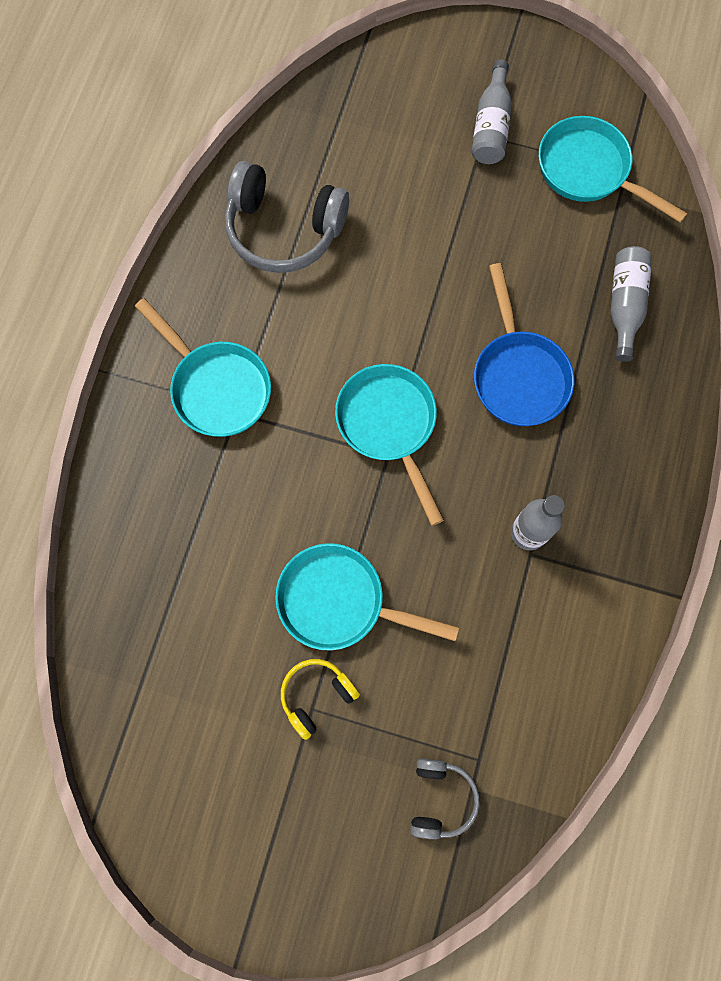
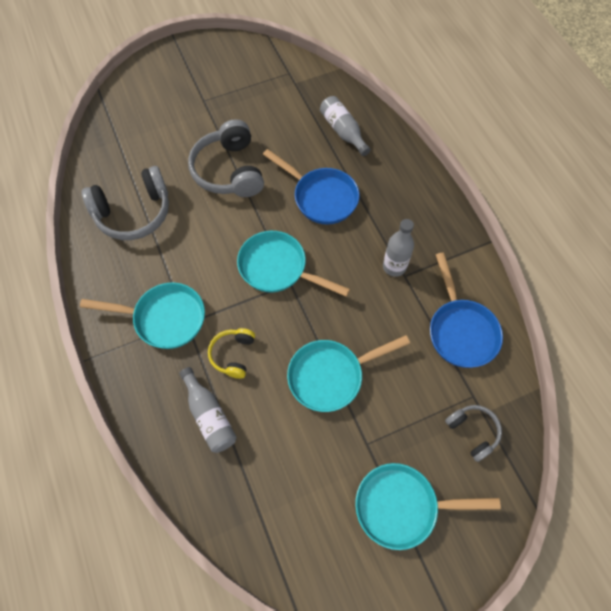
camera: 40 degrees left, 10 degrees down
(316, 695) = (363, 435): yellow headphones -> yellow headphones (233, 355)
(436, 256) = (229, 171): none -> grey headphones
(491, 126) = (203, 94): grey bottle -> grey bottle (209, 415)
(536, 674) = (460, 330): none -> blue pan
(588, 171) = (271, 84): turquoise pan -> turquoise pan (402, 506)

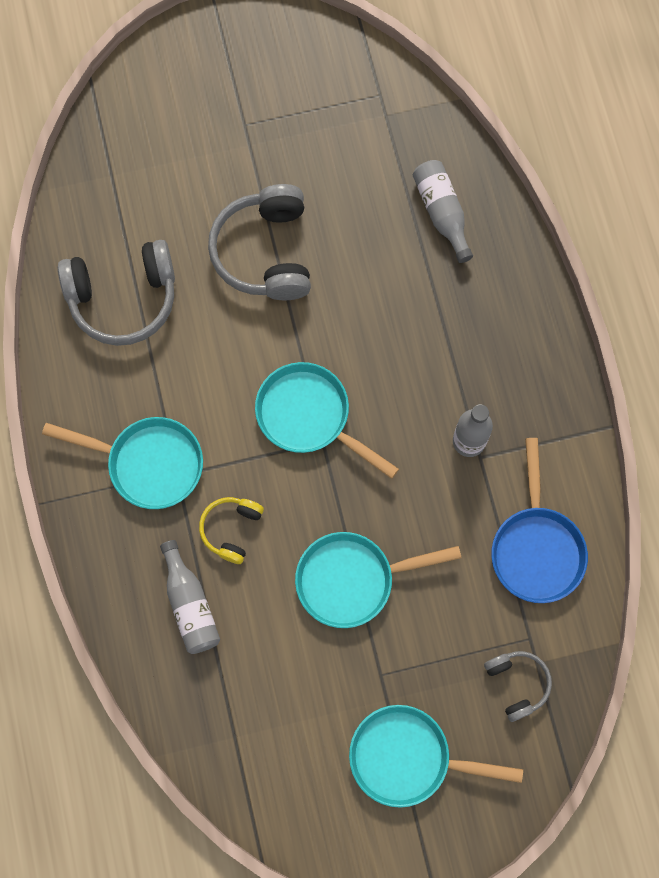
camera: 10 degrees right, 10 degrees up
(321, 197) = (389, 317): blue pan -> none

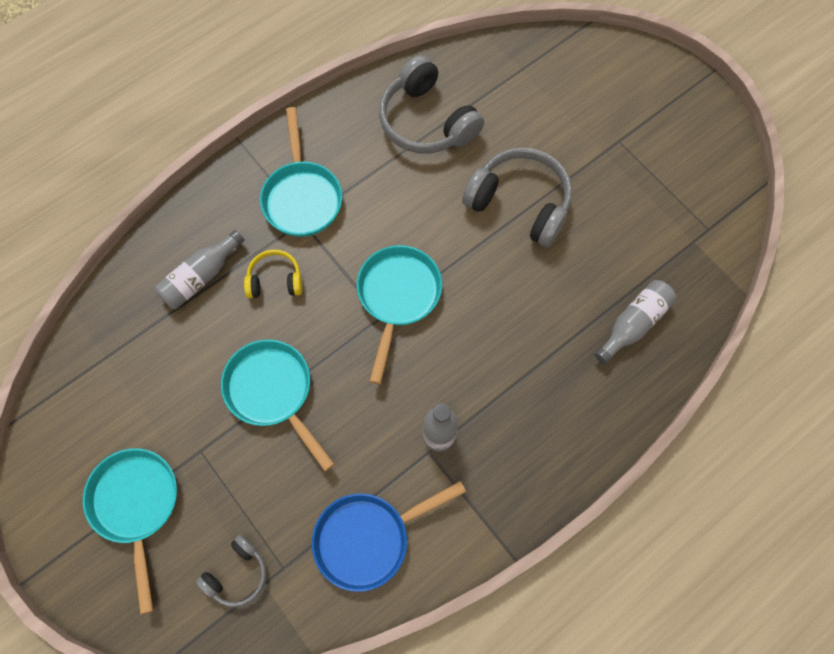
camera: 65 degrees right, 5 degrees down
(265, 252) = (520, 203): grey headphones -> grey headphones turned 60 degrees clockwise

